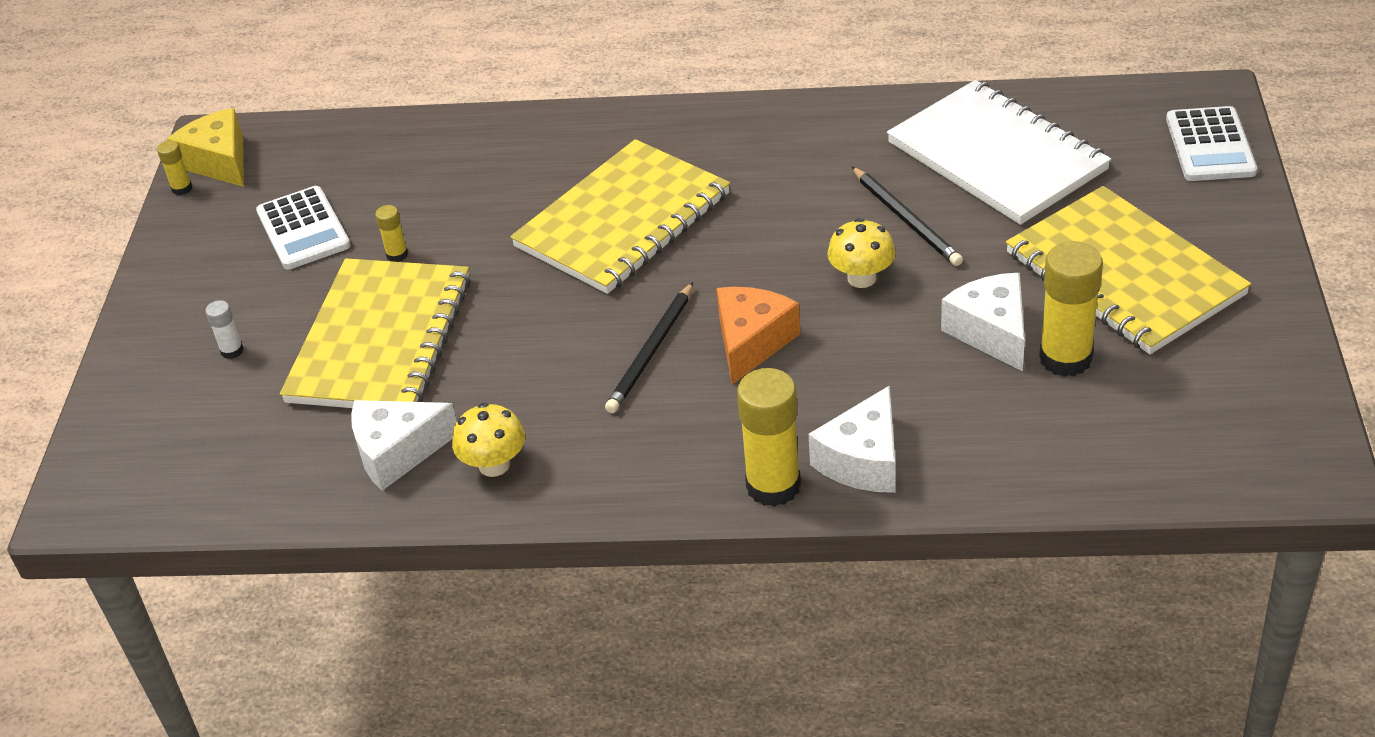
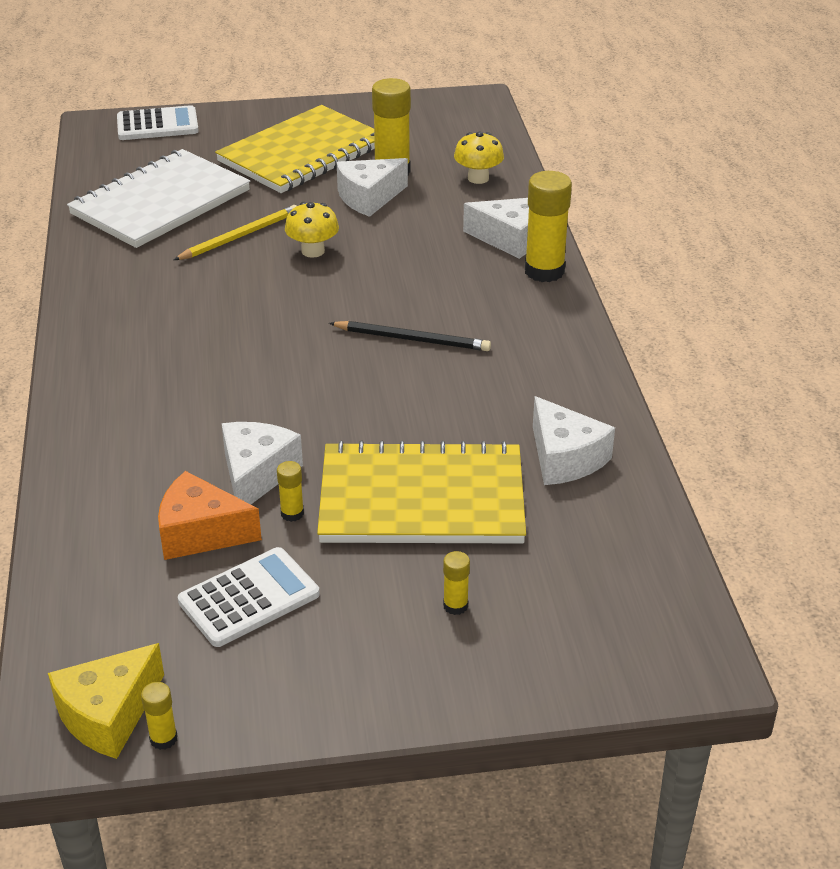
camera: 105 degrees left, 5 degrees down
(232, 351) = (455, 606): white glue stick -> yellow glue stick
(461, 233) = (256, 474): none -> white cheese
(494, 465) = (563, 401): yellow mushroom -> yellow mushroom (478, 178)
(623, 220) = (238, 375): yellow notebook -> none
(752, 342) = (394, 293): orange cheese -> orange cheese (201, 533)
(906, 219) = (240, 236): black pencil -> yellow pencil

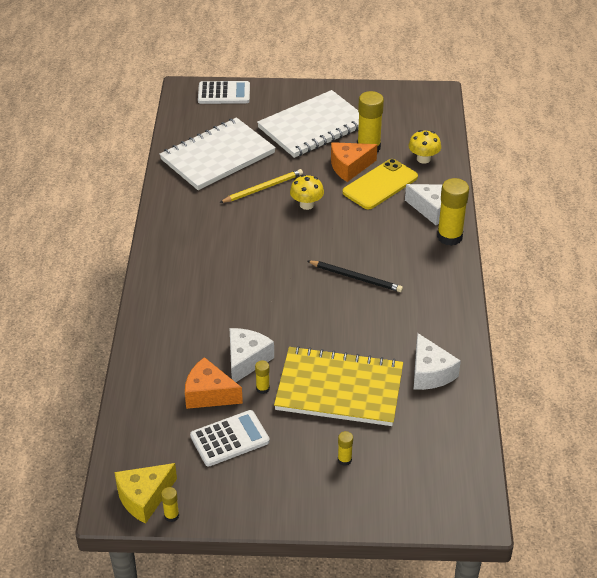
camera: 10 degrees right, 5 degrees up
(302, 153) = (313, 126): yellow notebook -> white notebook
(369, 198) = (349, 167): white cheese -> orange cheese
(421, 215) = (380, 185): none -> yellow phone

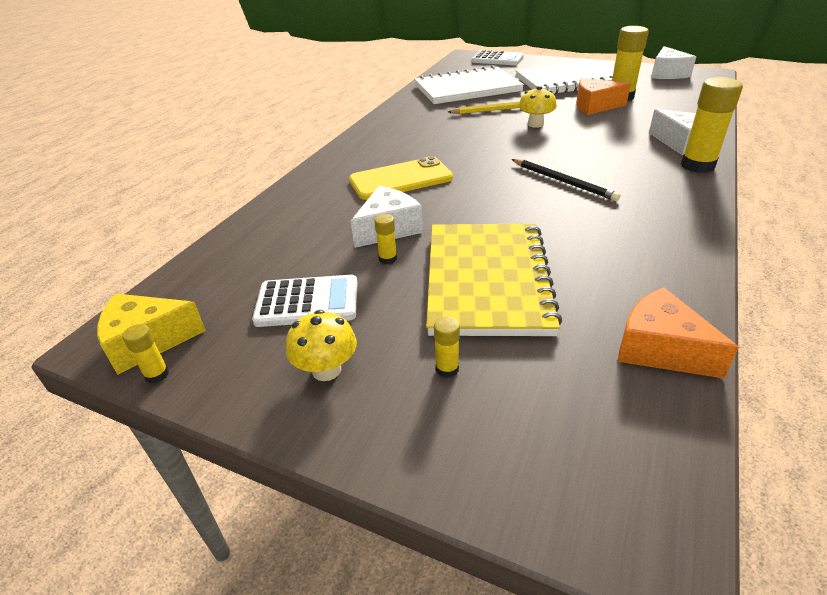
camera: 25 degrees right, 5 degrees down
(209, 394) = (321, 251): orange cheese -> orange cheese (660, 349)
(339, 389) = (487, 280): yellow notebook -> yellow notebook turned 60 degrees clockwise
(380, 185) = (623, 120): yellow phone -> yellow phone (400, 179)
(423, 159) = (680, 109): yellow mushroom -> yellow mushroom (326, 370)
(430, 373) = (630, 289): white cheese -> white cheese (667, 74)

